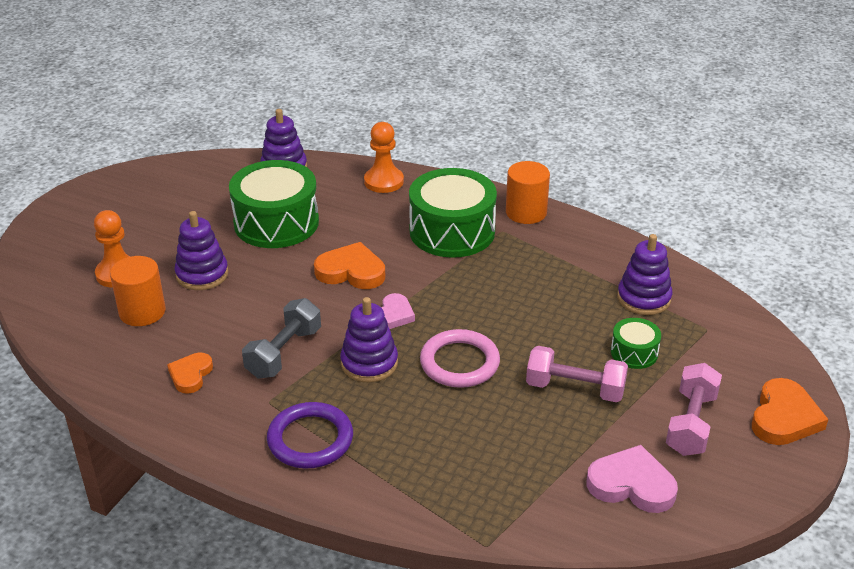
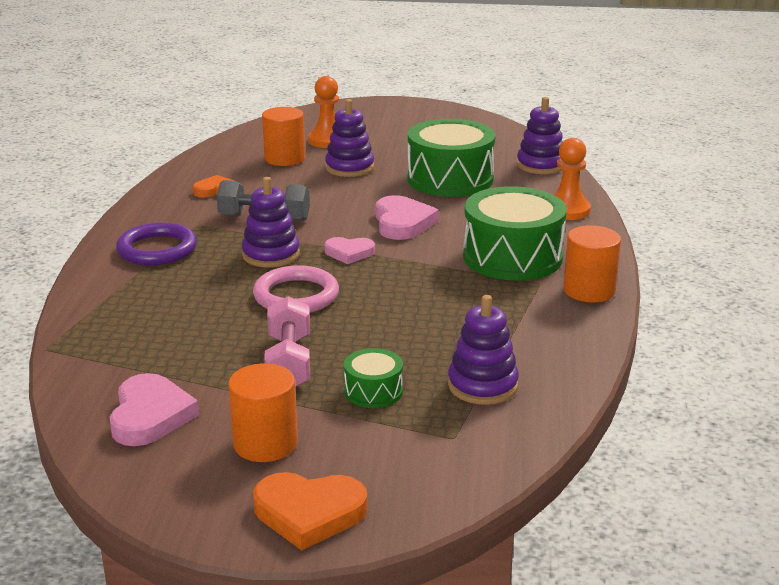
camera: 70 degrees right, 10 degrees down
(351, 271) = (402, 223): orange heart -> pink heart
(691, 423) = (265, 443): pink dumbbell -> orange cylinder

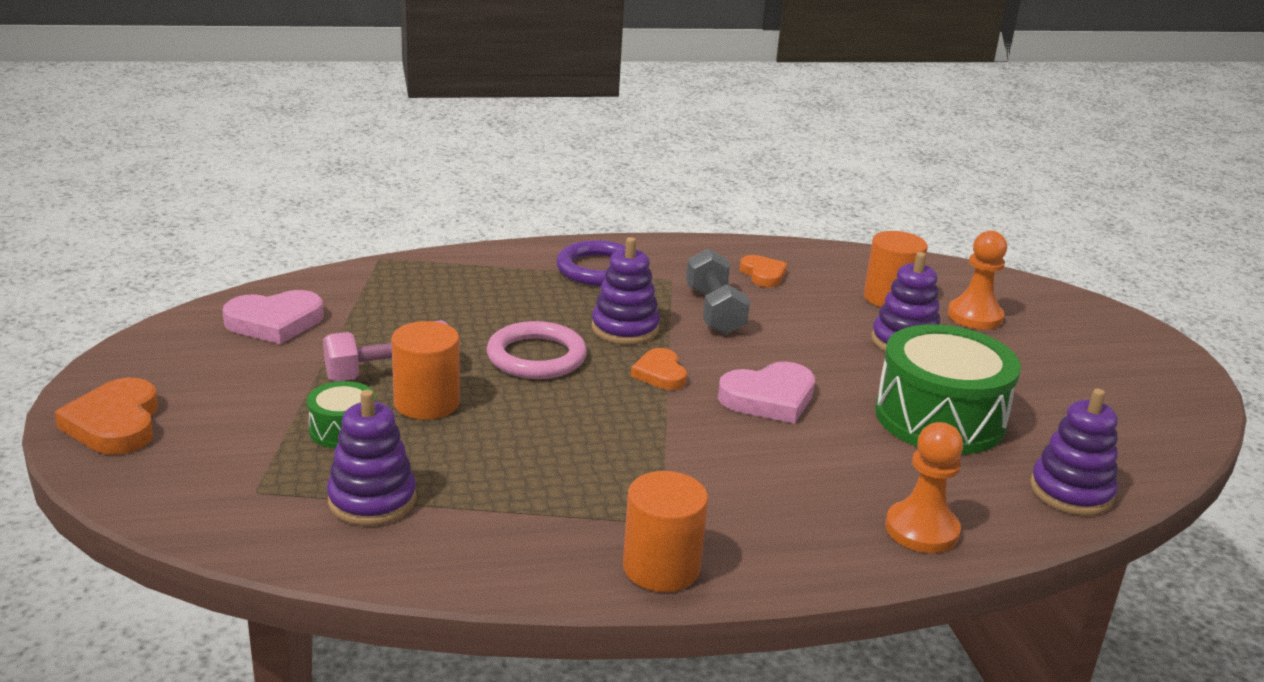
camera: 70 degrees right, 0 degrees up
(265, 443) = (233, 384): orange cylinder -> orange cylinder (426, 403)
(349, 253) = (660, 374): pink heart -> orange heart
(512, 257) = (725, 492): green drum -> none

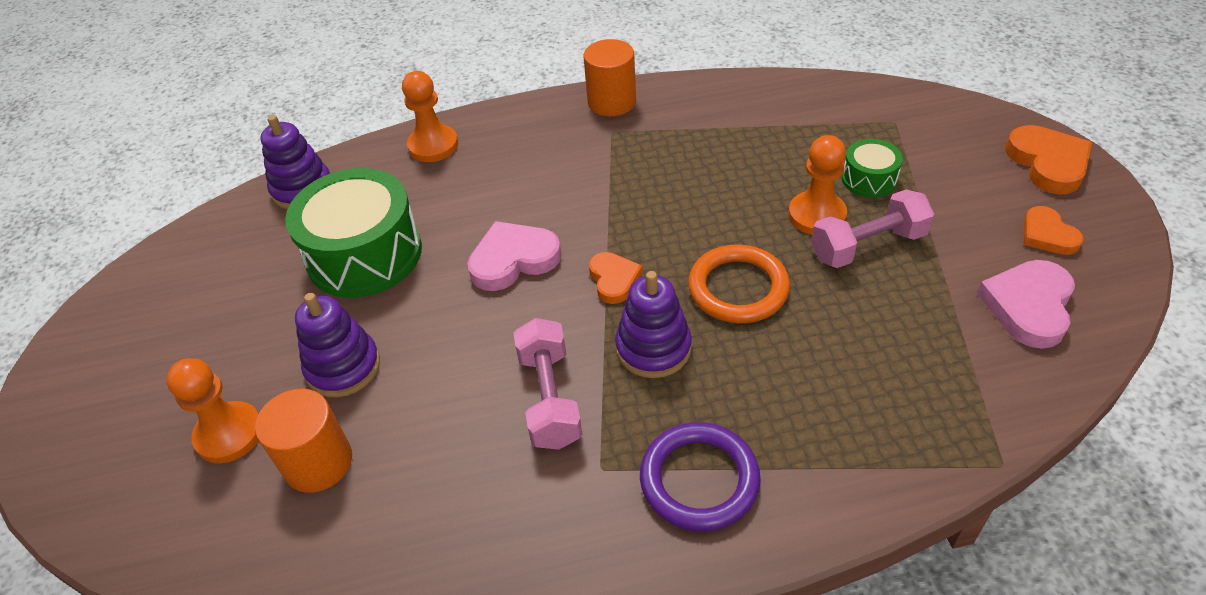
camera: 175 degrees left, 20 degrees up
(275, 322) = (1028, 306): pink heart -> pink heart turned 45 degrees counterclockwise
(372, 500) = (812, 124): purple stacking toy -> none
(426, 403) = (816, 215): orange cylinder -> orange pawn
(536, 357) = (738, 288): pink ring -> orange ring
(714, 311) = (550, 398): grey dumbbell -> pink dumbbell
(763, 274) = (472, 501): orange heart -> orange heart (1047, 235)

